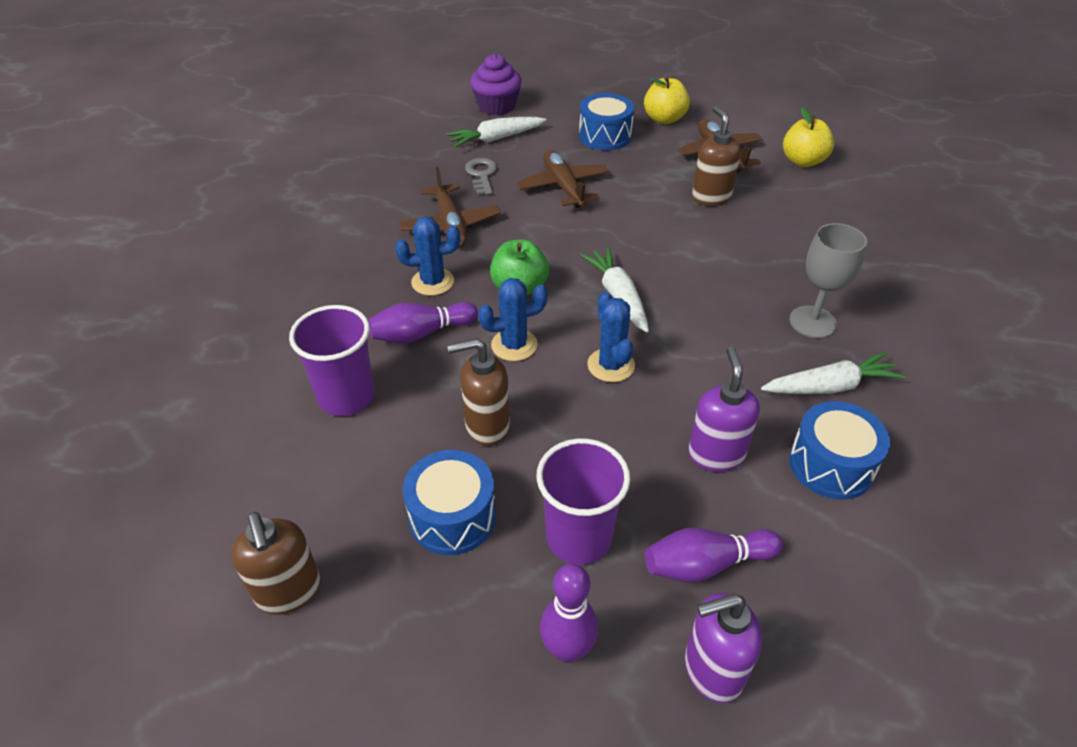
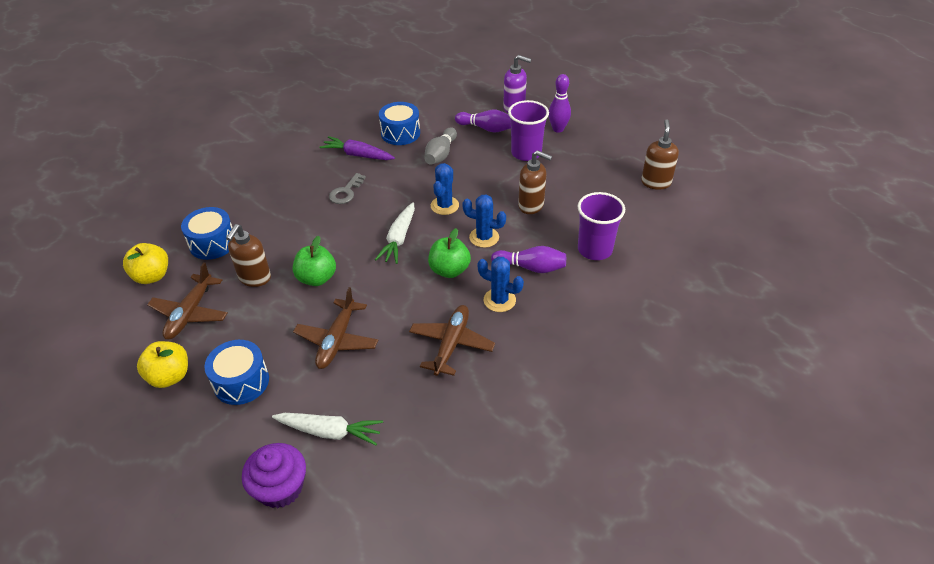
camera: 145 degrees left, 0 degrees up
(452, 517) = (573, 179): blue drum -> blue drum (212, 243)
(482, 175) = (384, 388): grey key -> grey key (346, 192)
(651, 221) = (317, 278): none -> green apple
(716, 454) = (441, 154): purple soap dispenser -> grey bowling pin
(812, 322) = (321, 181): grey goblet -> none
(830, 386) = (358, 155): white carrot -> purple carrot

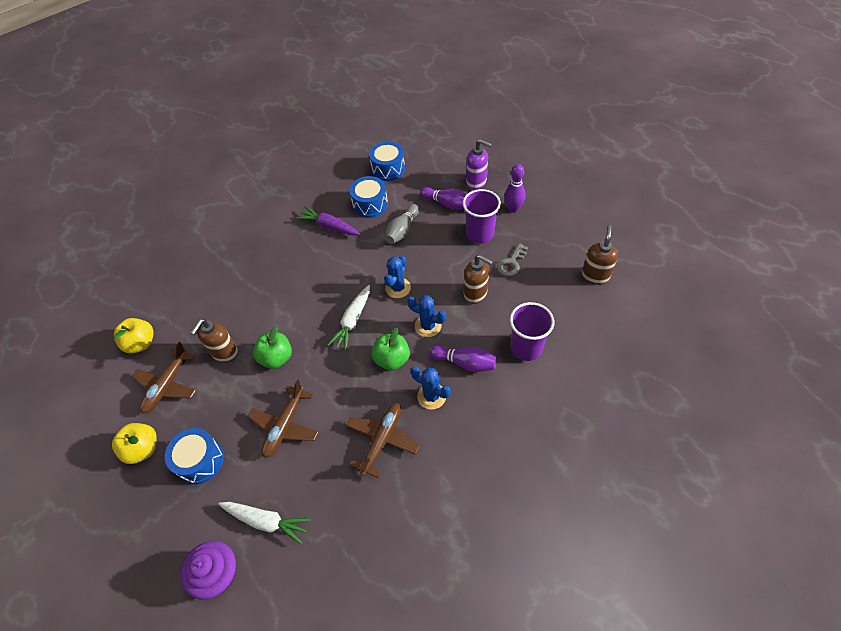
camera: 10 degrees right, 10 degrees up
(212, 243) = (194, 313): blue drum -> blue drum (388, 169)
(346, 192) = (314, 266): grey key -> grey key (511, 263)

